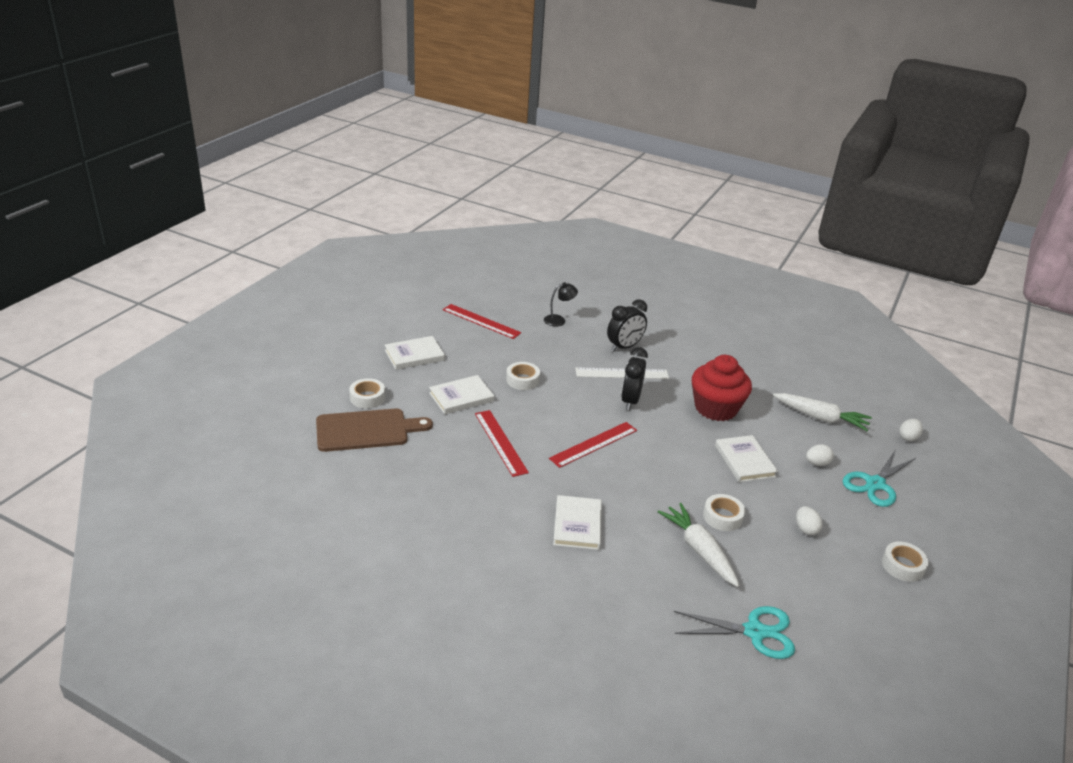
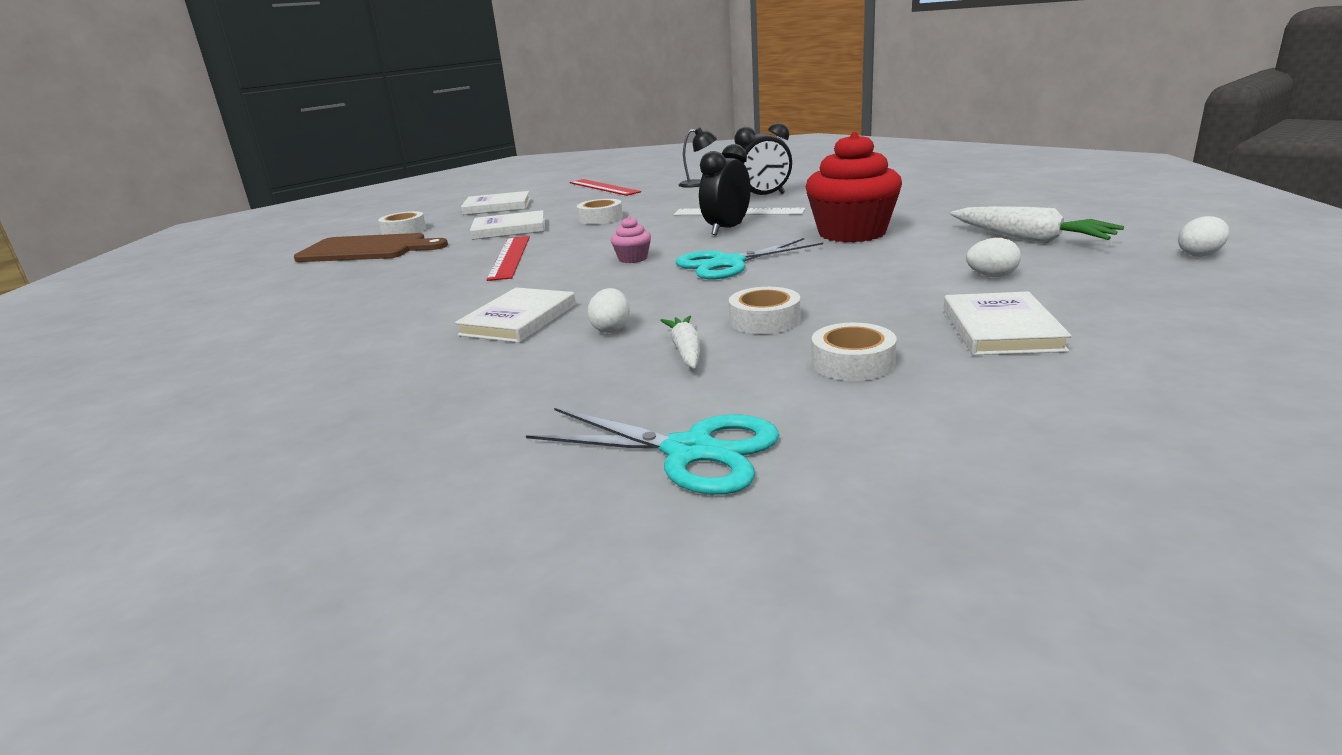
camera: 25 degrees right, 10 degrees down
(593, 444) = (633, 259): red ruler -> pink cupcake
(699, 550) = (686, 350): white carrot -> white carrot, size x0.60
(744, 461) = (857, 273): white book -> white book (1000, 329)
(805, 529) = (915, 337): white egg -> white egg (611, 329)
(875, 484) = (1100, 296): turquoise scissors -> turquoise scissors (728, 264)
(902, 566) = (1112, 389): white tape -> white tape (853, 363)

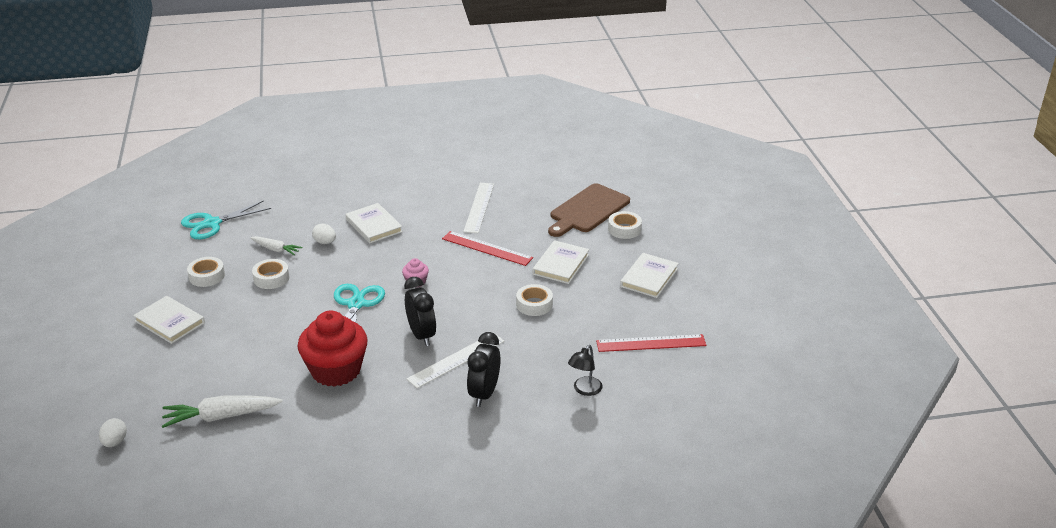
camera: 120 degrees right, 10 degrees up
(399, 288) = (479, 207): none -> white ruler
(991, 276) = (208, 362): white egg -> none

